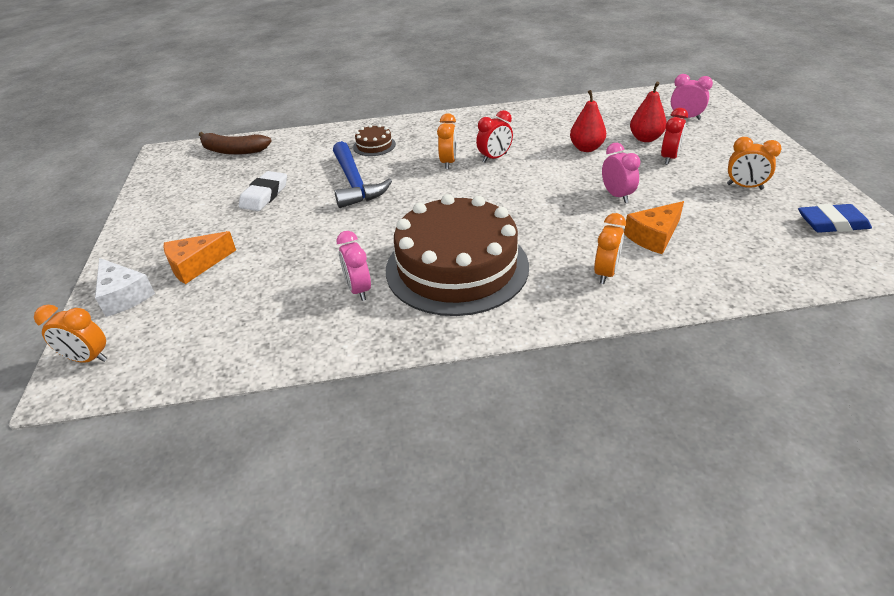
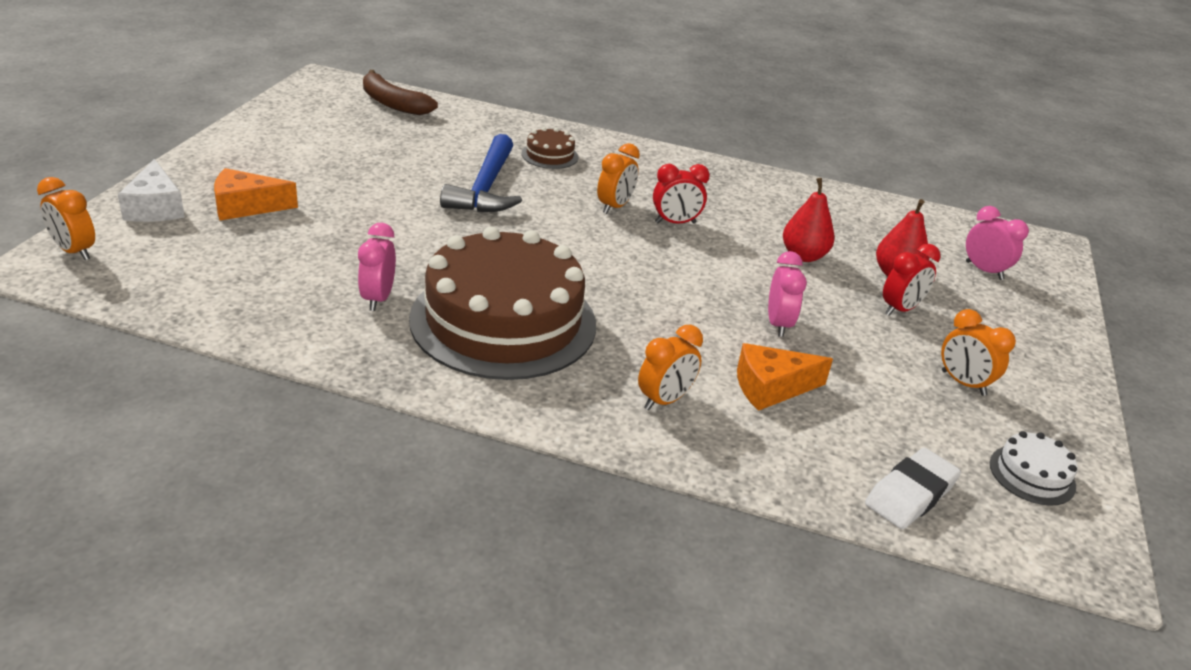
camera: 20 degrees right, 5 degrees down
(264, 195) = (379, 163): white eraser -> white eraser (910, 494)
(832, 223) = (1032, 475): blue eraser -> white cake

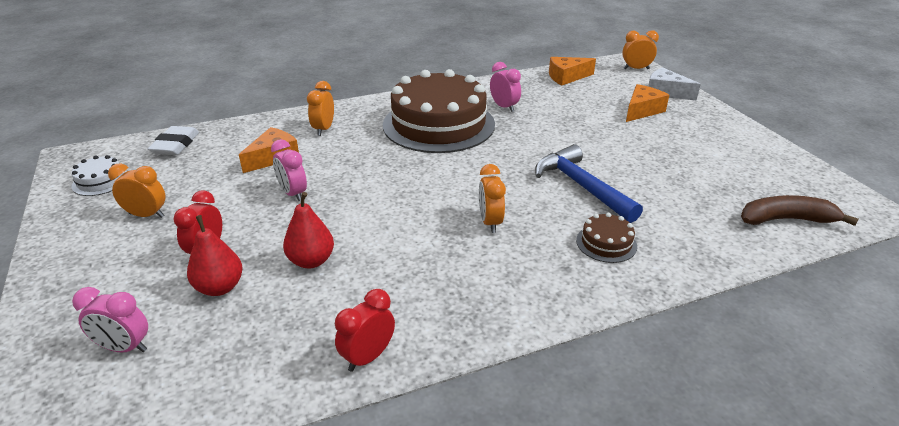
camera: 145 degrees right, 0 degrees up
(191, 294) = (566, 77): none -> orange cheese
(675, 223) = (434, 234): red clock -> red clock (368, 357)

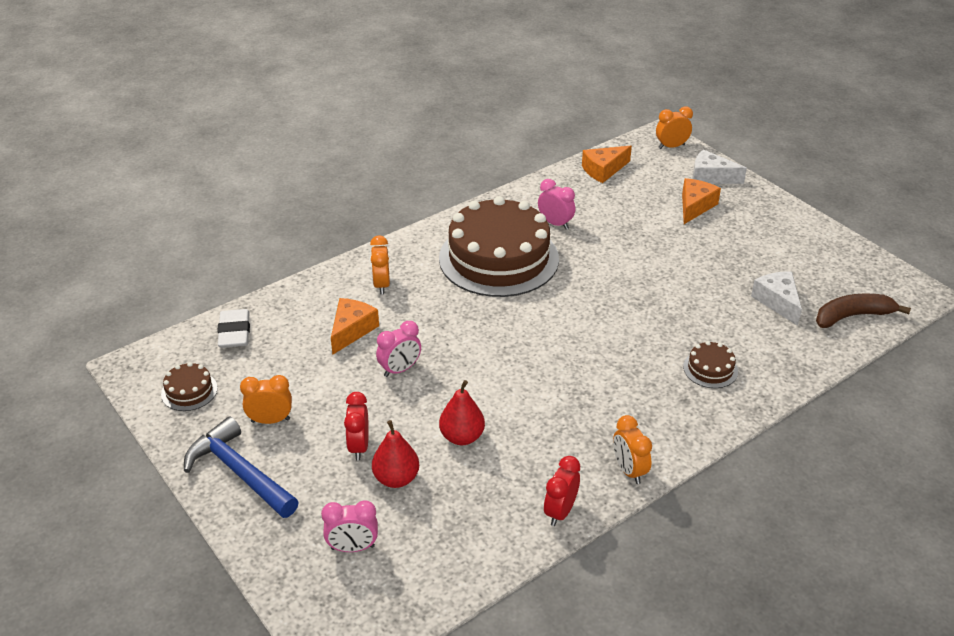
camera: 15 degrees left, 5 degrees up
(100, 181) = (189, 391): white cake -> brown cake
(293, 194) = (400, 369): pink clock -> pink clock turned 75 degrees counterclockwise
(490, 222) = (602, 367): orange clock -> orange clock (629, 470)
(582, 186) = (669, 311): blue hammer -> blue hammer (240, 472)
(702, 195) = (777, 302): none -> white cheese

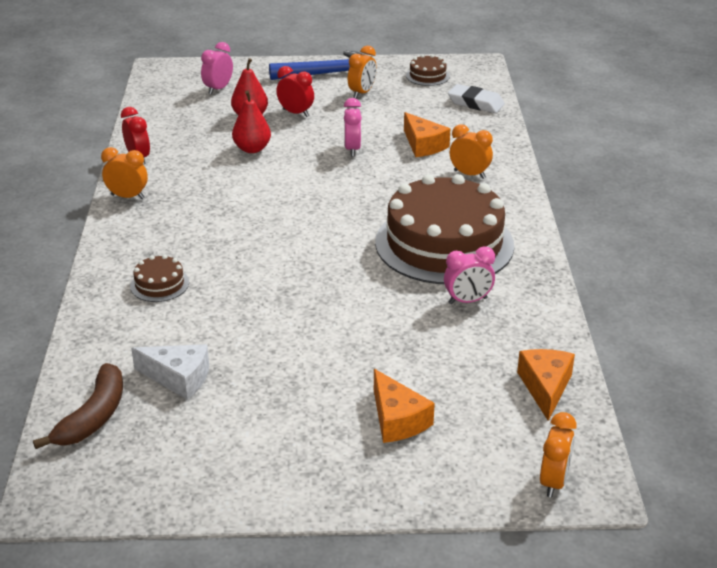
camera: 125 degrees right, 5 degrees down
(710, 177) = (446, 474): white cheese -> none

